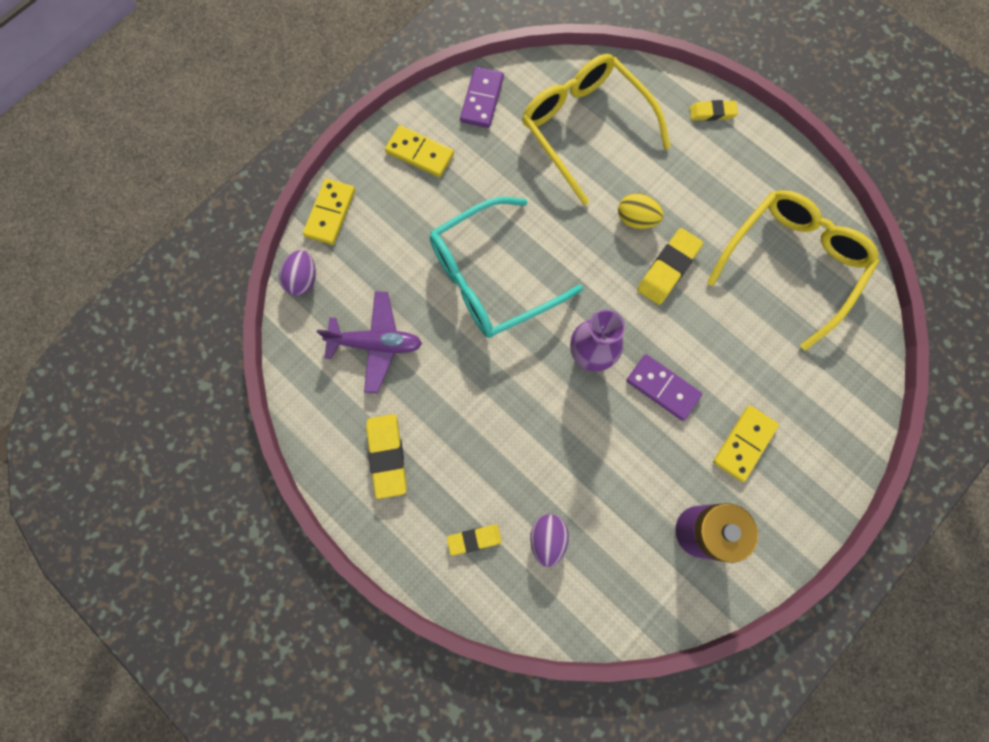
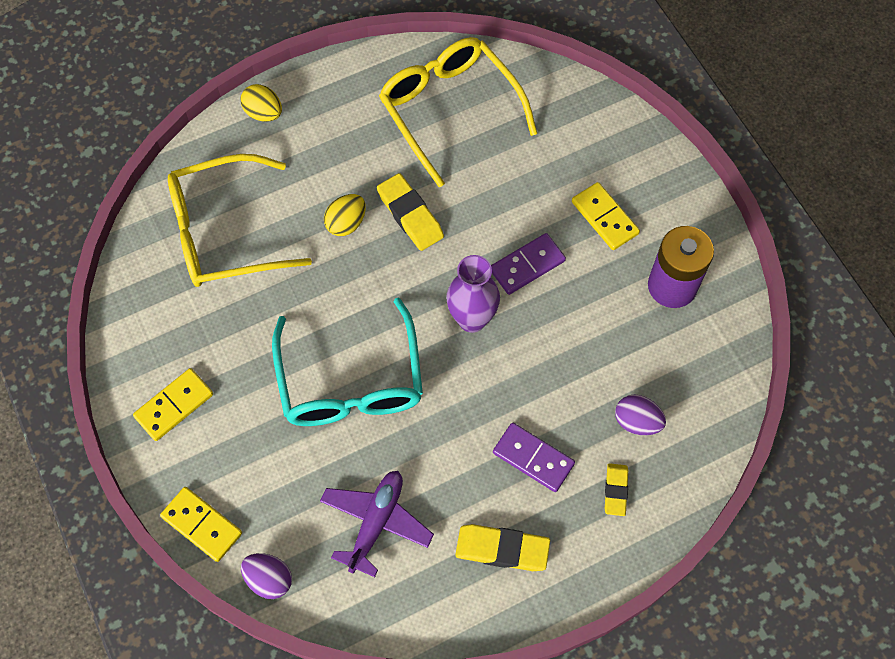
camera: 70 degrees left, 10 degrees down
(482, 99) = (141, 320): purple domino -> purple domino (533, 458)
(712, 113) = (263, 113): yellow eraser -> yellow egg

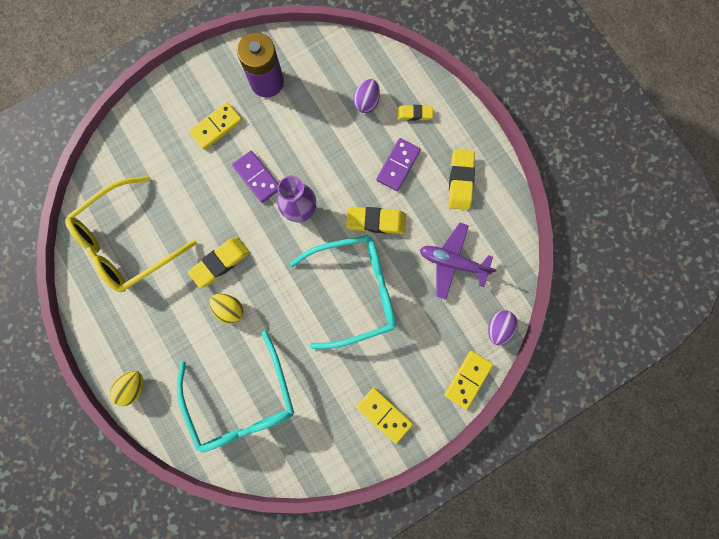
camera: 95 degrees left, 15 degrees up
(225, 232) = (242, 400): yellow glasses -> turquoise glasses
(449, 419) = (376, 221): none -> yellow eraser

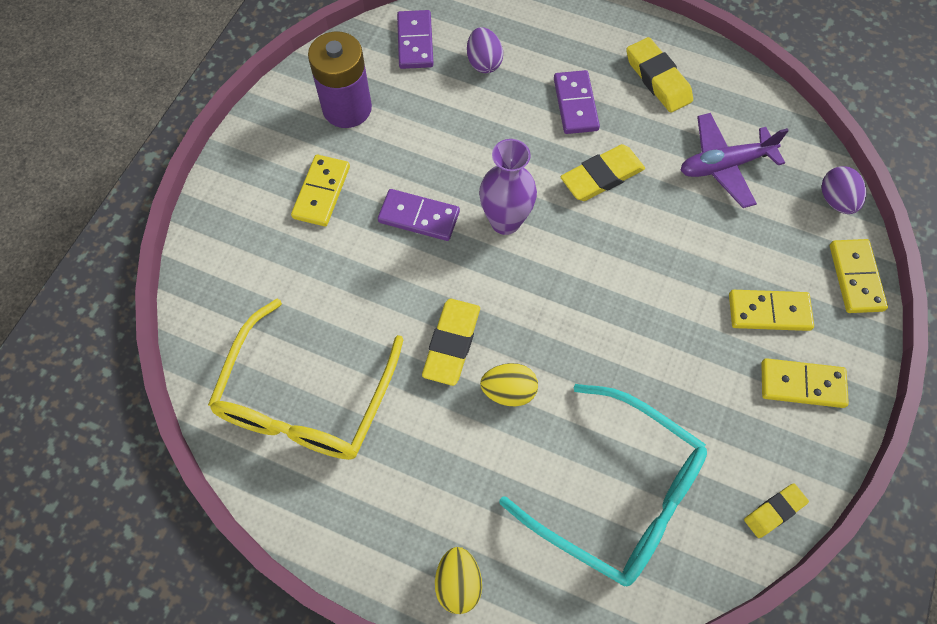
camera: 35 degrees left, 15 degrees down
(337, 62) = (415, 42): none -> purple domino
(354, 291) = (643, 267): turquoise glasses -> none
(401, 364) = (769, 312): none -> yellow domino
(414, 114) = (548, 43): yellow eraser -> yellow eraser (774, 511)

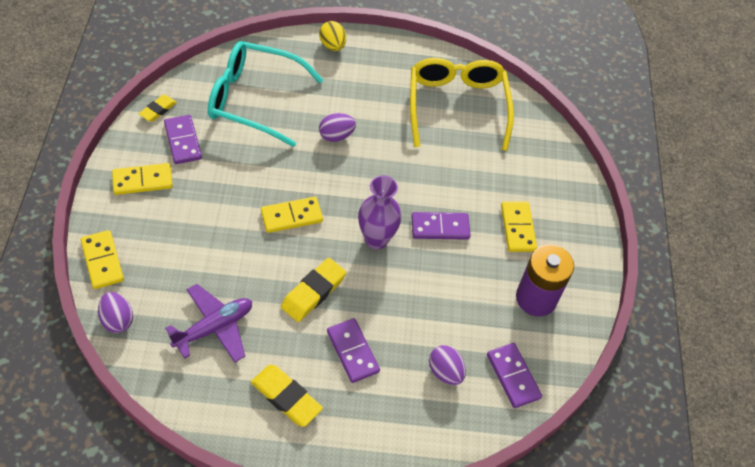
camera: 155 degrees right, 10 degrees down
(452, 343) = (382, 154): yellow eraser -> none
(508, 391) = (336, 136): yellow egg -> purple egg
(739, 440) = (183, 141): none -> purple domino
(769, 312) = (168, 221): yellow domino -> yellow domino (291, 216)

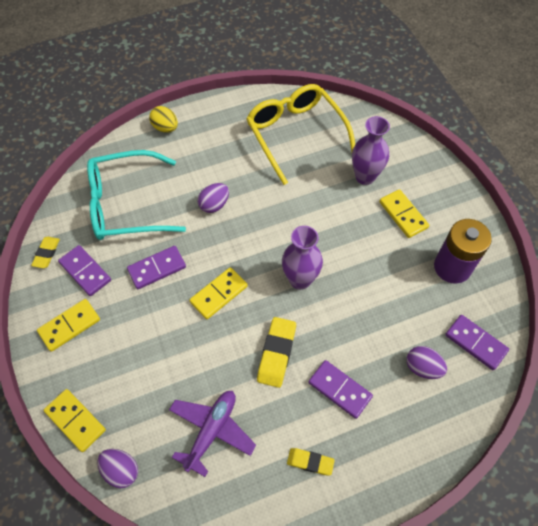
camera: 20 degrees left, 5 degrees up
(286, 397) = (310, 462): yellow eraser -> yellow eraser, size x0.62
(440, 227) = (344, 244): purple domino -> purple domino (157, 268)
(502, 176) = (365, 177): none -> purple vase

